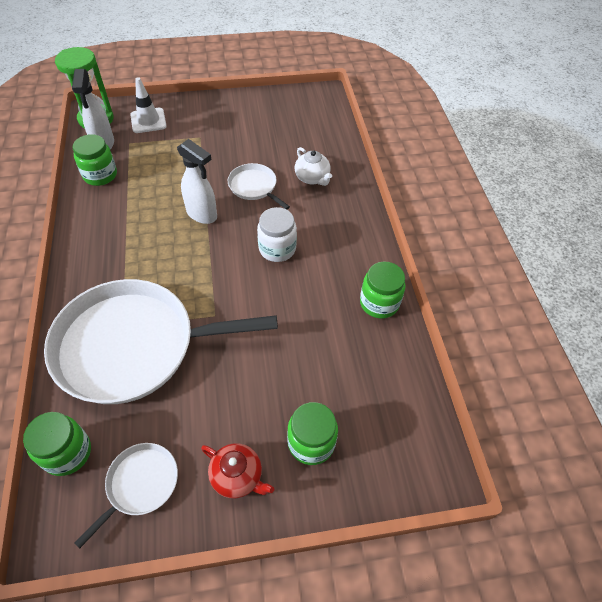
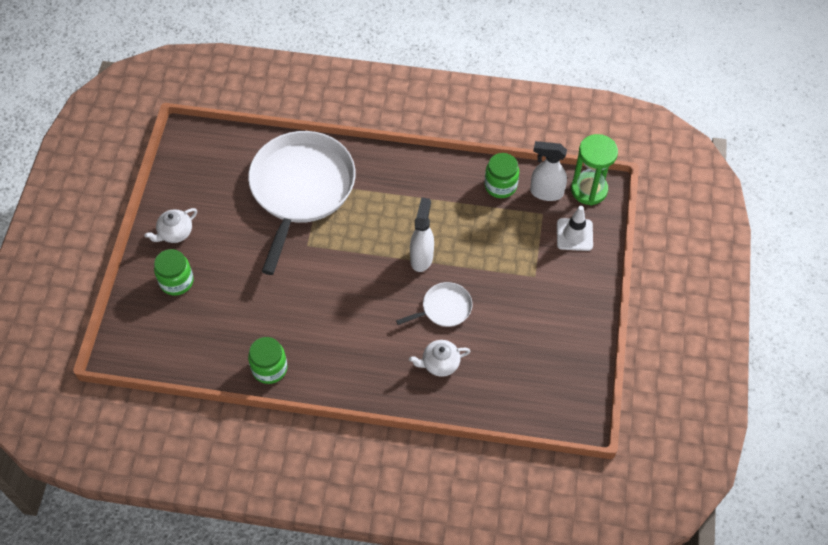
camera: 110 degrees right, 5 degrees up
(67, 452) = (235, 144): green jar -> none
(140, 484) = (196, 180): white pan -> none
(202, 214) = (421, 257): white spray bottle -> white spray bottle turned 135 degrees clockwise
(237, 476) = (175, 233): red teapot -> white teapot
(277, 249) = (358, 307): white jar -> none

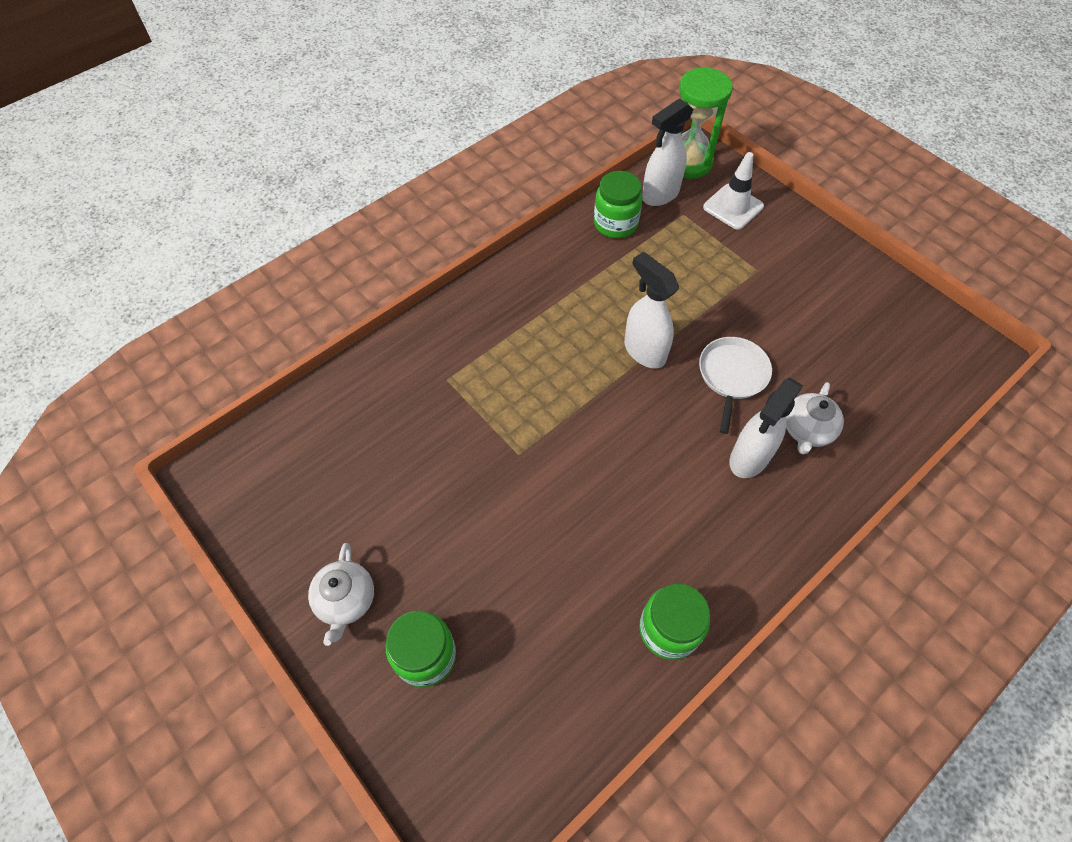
camera: 50 degrees left, 0 degrees up
(301, 189) = (431, 404): white pan -> none
(397, 347) = (749, 458): none -> white spray bottle

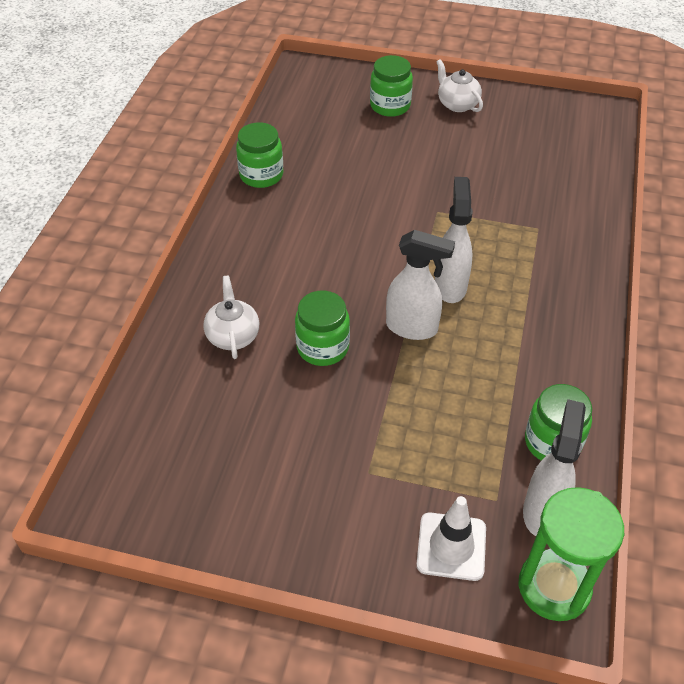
camera: 145 degrees right, 10 degrees down
(732, 376) = (323, 347): white pan -> green jar
(749, 458) = (269, 291): white spray bottle -> white spray bottle (450, 286)

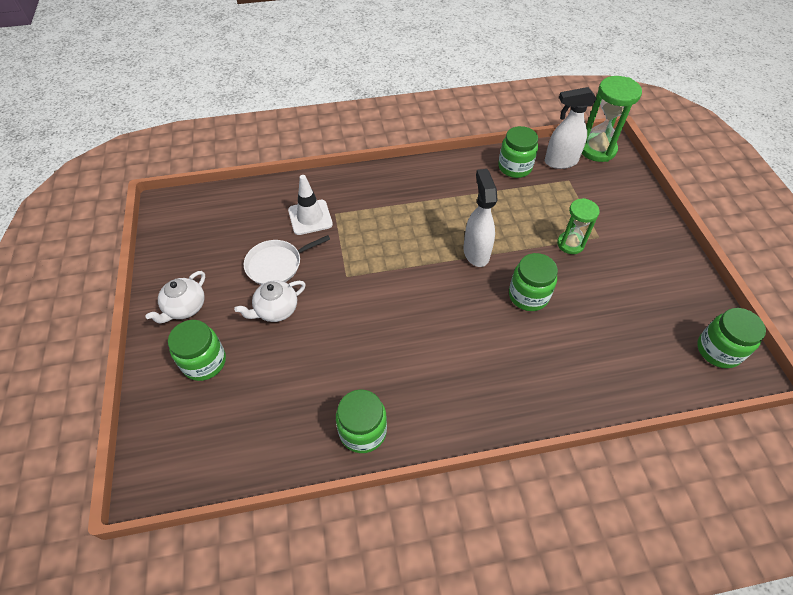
camera: 115 degrees left, 5 degrees up
(133, 492) = (718, 350): none -> green jar
(233, 335) = (559, 356): white teapot -> white teapot (276, 310)
(374, 431) = (570, 244): none -> green hourglass
(450, 286) = (423, 244): white spray bottle -> none
(451, 546) = (610, 189): white traffic cone -> white traffic cone (310, 217)
(480, 168) = (277, 264): none -> white pan

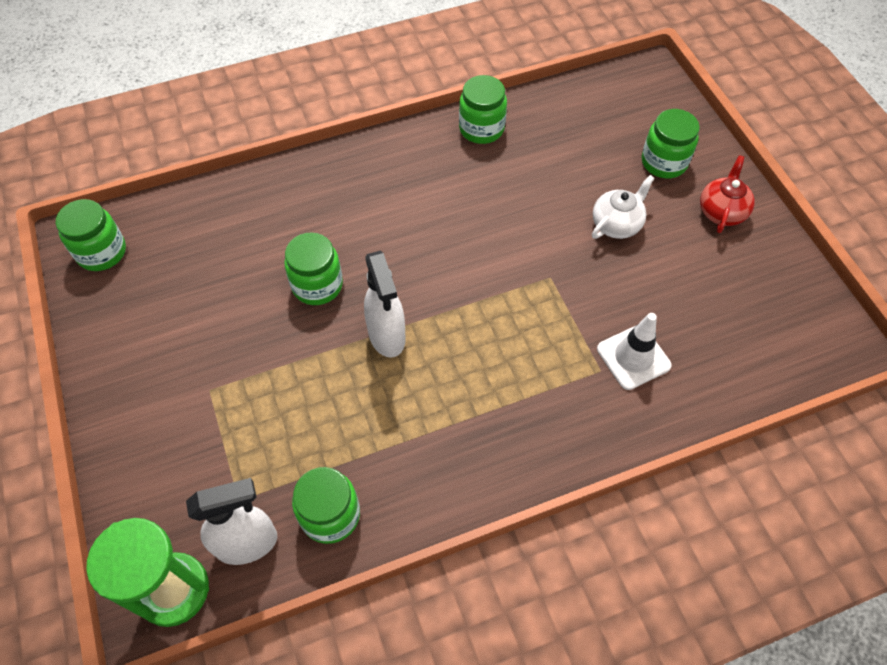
camera: 170 degrees right, 5 degrees up
(185, 307) = (721, 211): white teapot -> red teapot
(277, 264) = (644, 279): white pan -> none
(570, 244) = (253, 370): green hourglass -> none

